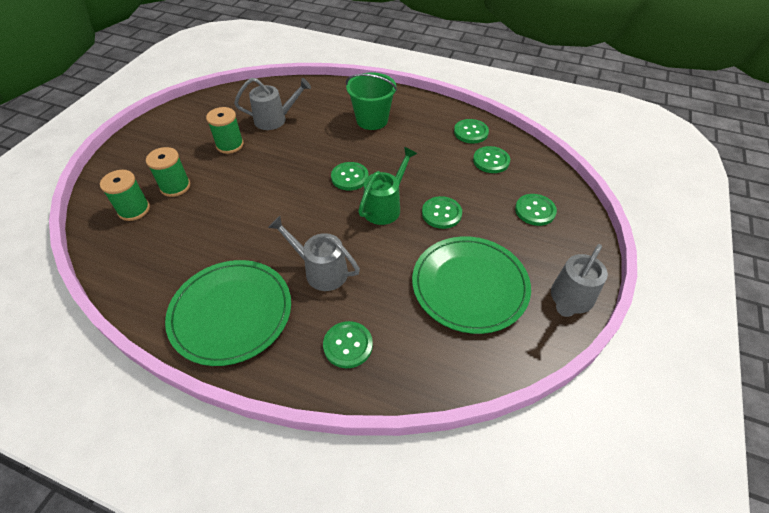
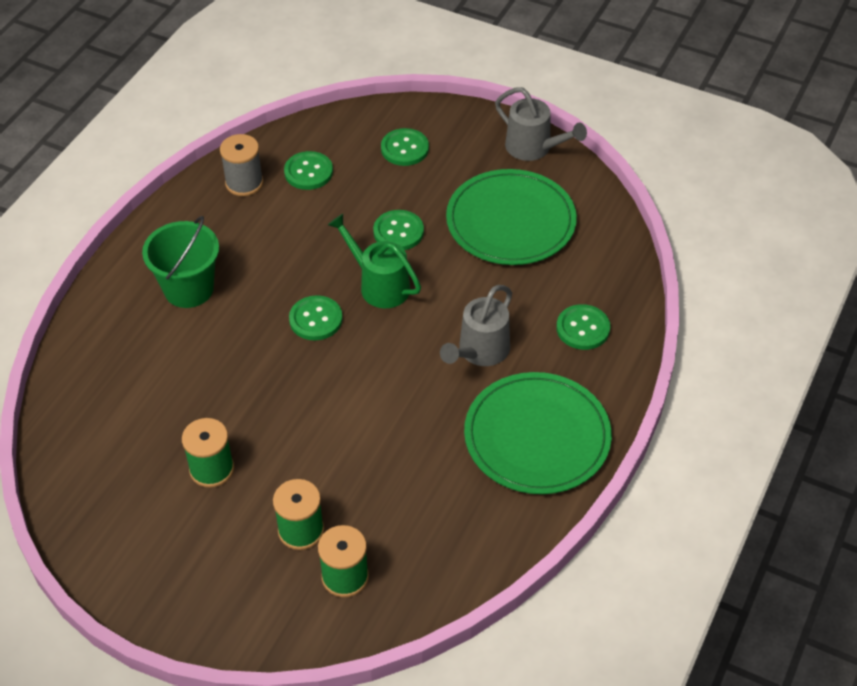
camera: 85 degrees left, 0 degrees up
(275, 119) = (157, 411): grey watering can -> none
(471, 132) = (244, 183): green button -> grey spool

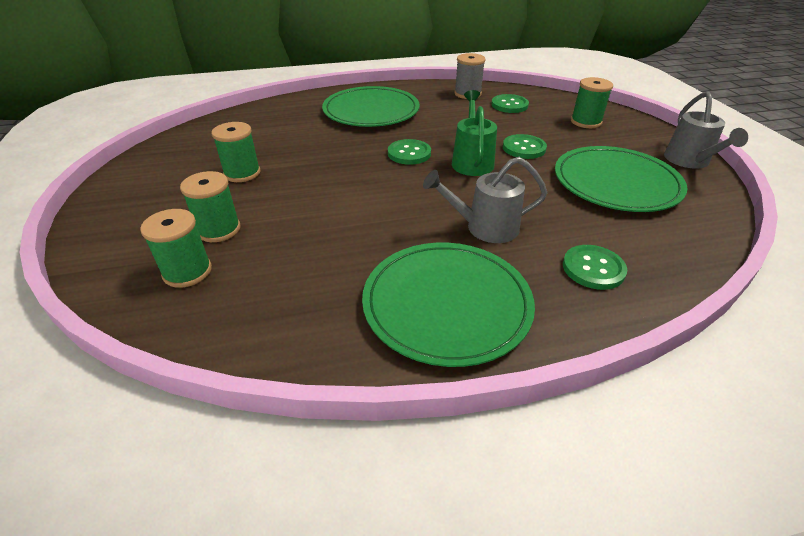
camera: 50 degrees right, 10 degrees down
(189, 289) = (371, 111): green bucket -> green plate
(404, 148) = (586, 122): green button -> green spool

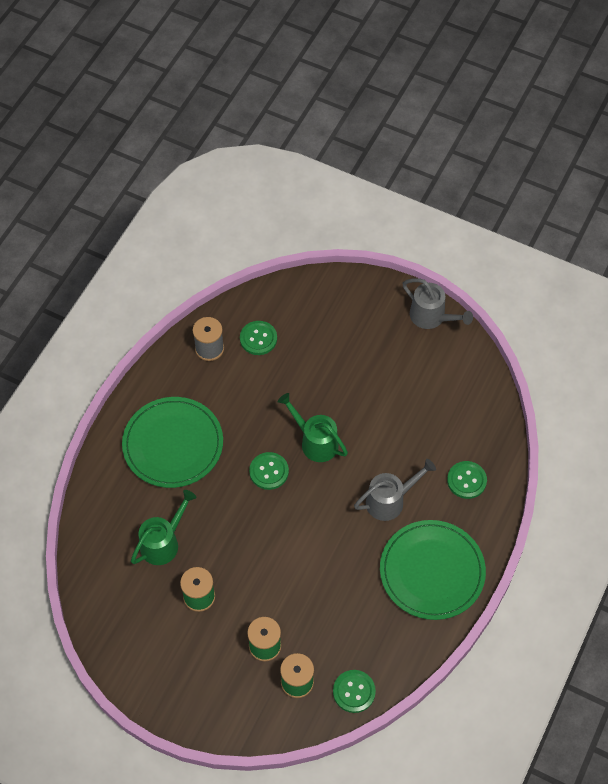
camera: 50 degrees left, 20 degrees up
(279, 139) = (163, 542): none -> green watering can
(484, 228) = (390, 500): grey watering can -> grey watering can turned 150 degrees counterclockwise
(524, 148) = (328, 394): green button -> green button (354, 691)
(586, 122) = (332, 317): green spool -> none
(616, 183) = (413, 385): green plate -> none

